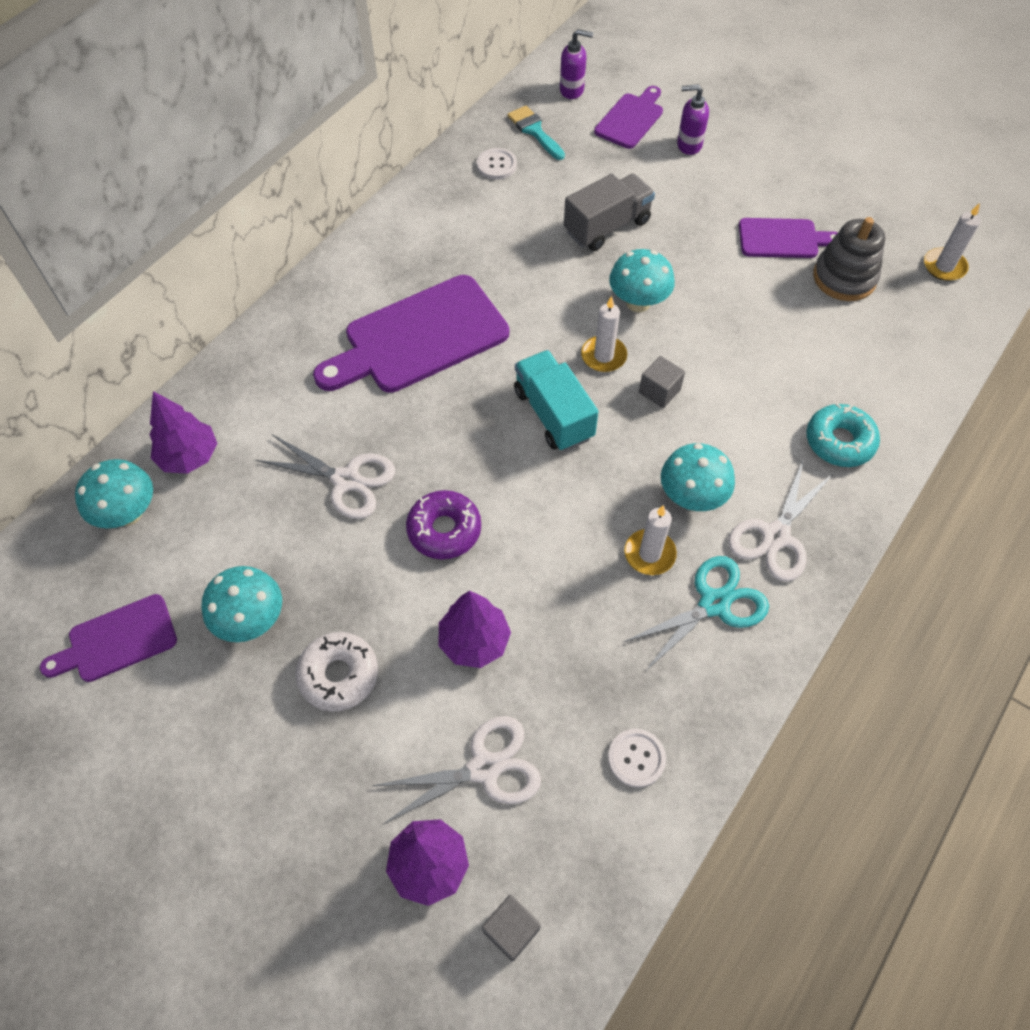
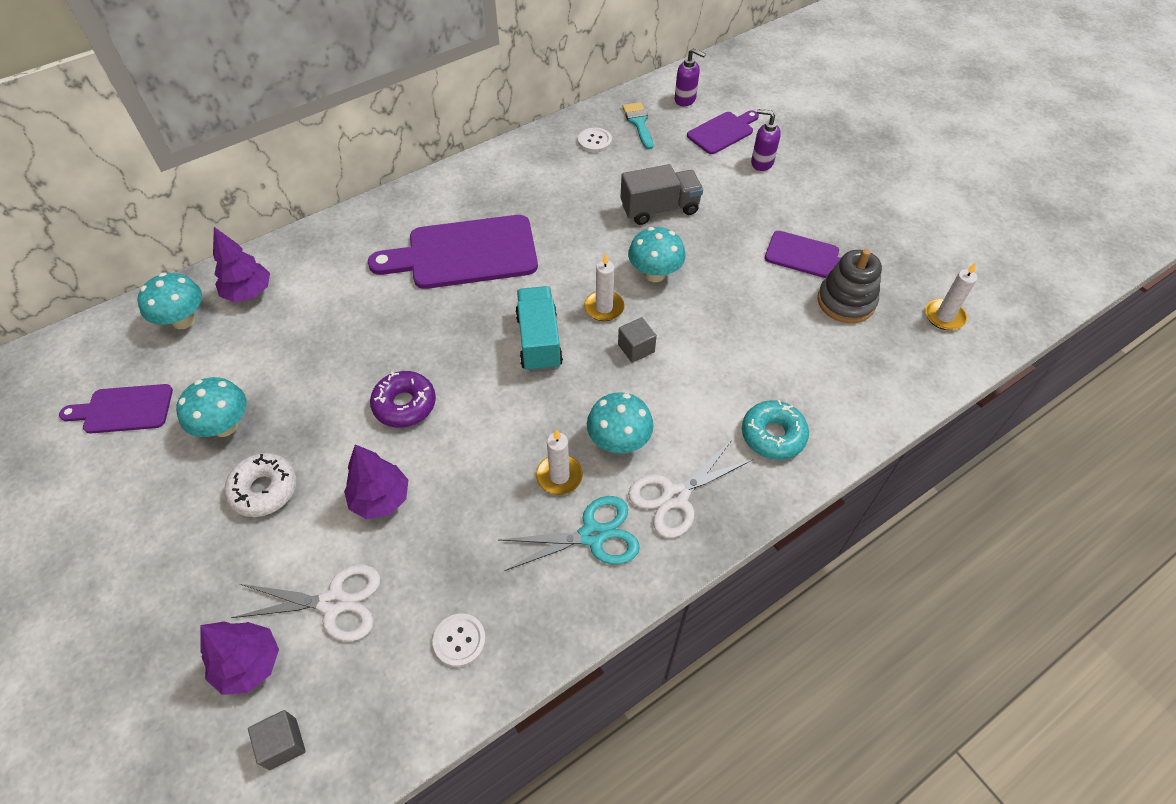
camera: 20 degrees right, 5 degrees down
(346, 481) = (351, 344): white scissors -> none

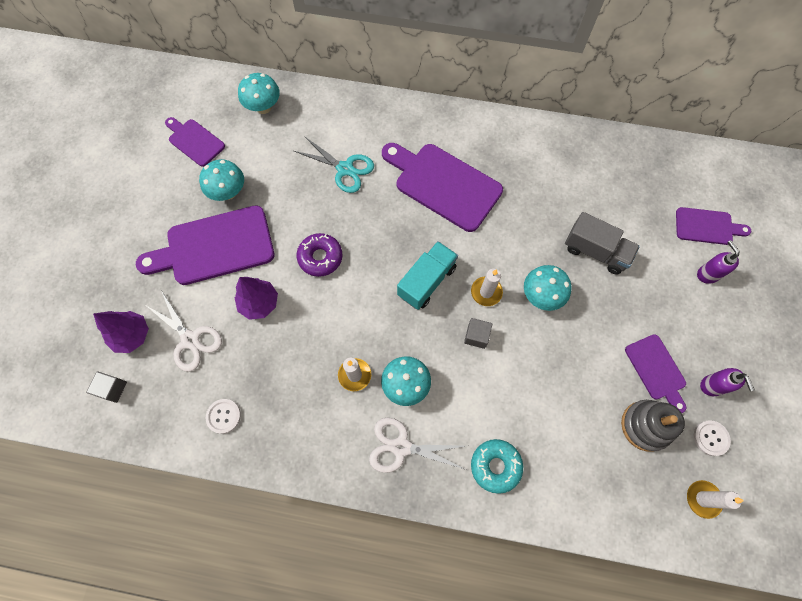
camera: 45 degrees right, 15 degrees up
(249, 292) = (308, 115): purple tree -> none
(264, 489) = (214, 247): white donut -> purple cutting board
(593, 535) = (337, 425): turquoise scissors -> turquoise scissors (345, 169)
(594, 141) = (607, 164): white button -> white button (711, 438)
(638, 123) = (653, 172): turquoise brush -> none
(685, 100) = (709, 178): purple soap dispenser -> purple soap dispenser (712, 386)

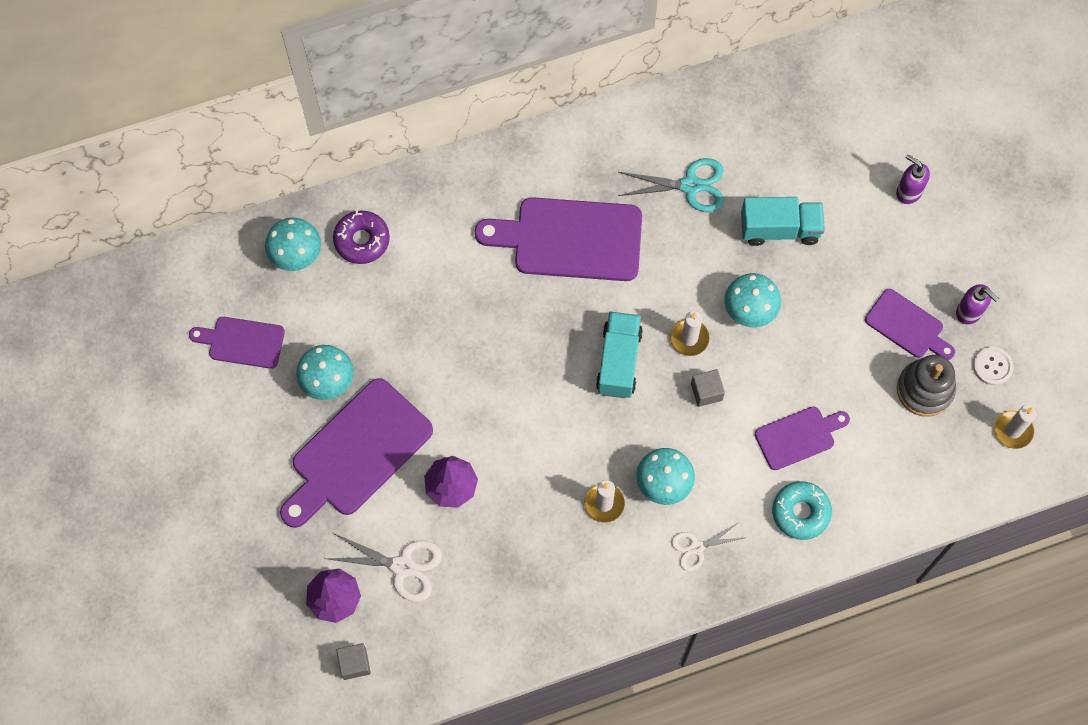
camera: 30 degrees left, 0 degrees up
(223, 416) = (494, 622): white button -> none
(320, 257) = (485, 399): purple donut -> purple donut (362, 240)
(345, 169) = (446, 281): turquoise scissors -> turquoise scissors (691, 186)
(401, 447) = (696, 547): white scissors -> white scissors, size x0.64
(595, 251) = (779, 229): grey truck -> turquoise truck
(707, 226) = (882, 136): purple cutting board -> purple cutting board (798, 437)

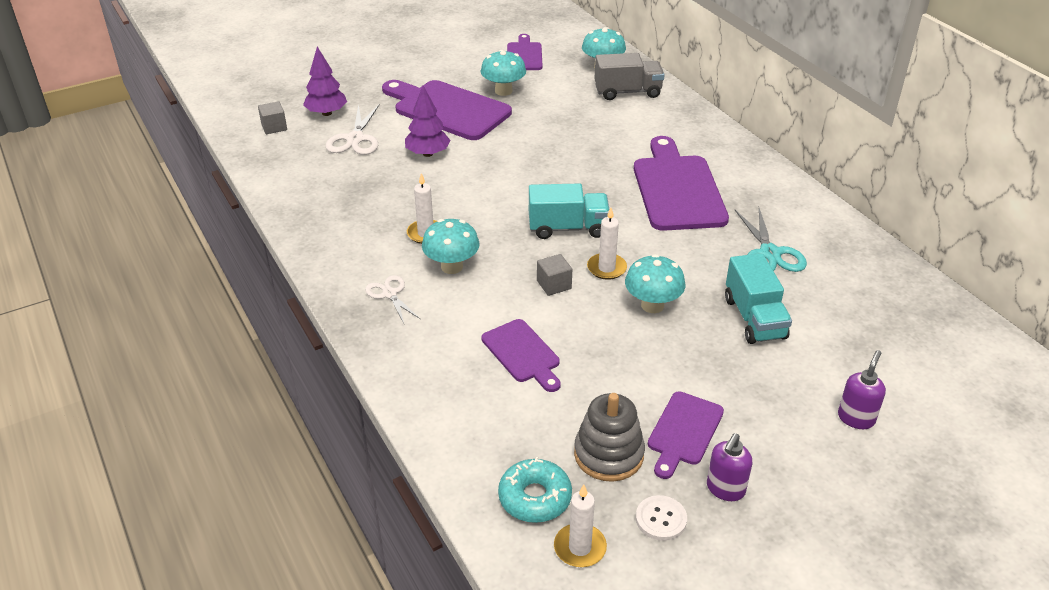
camera: 80 degrees right, 30 degrees down
(362, 240) = (627, 92): purple donut -> grey truck
(800, 512) = (437, 363): turquoise donut -> turquoise donut (535, 498)

